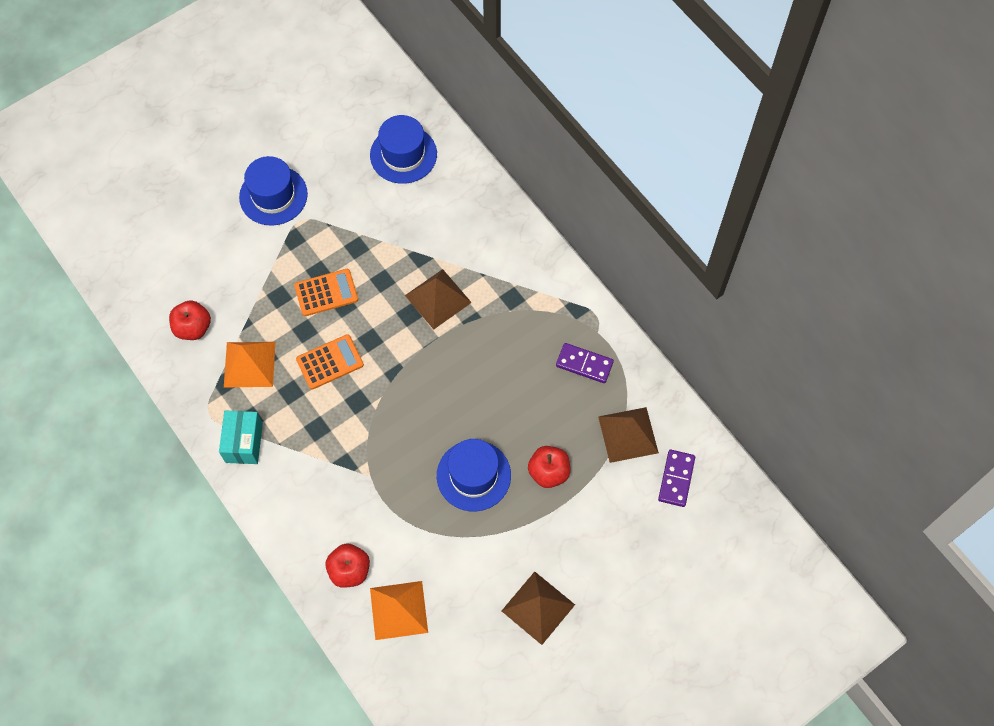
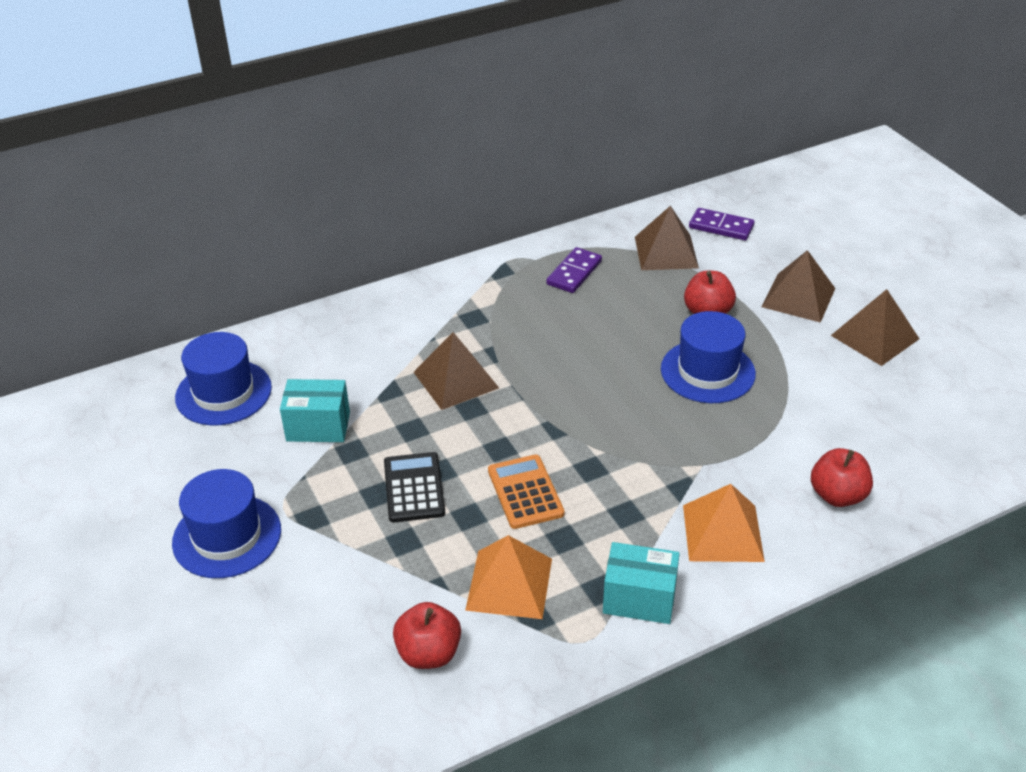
camera: 80 degrees left, 25 degrees down
(326, 293) = (414, 488): orange calculator -> black calculator
(377, 221) = (318, 427): none -> turquoise box
(399, 610) = (888, 452): orange pyramid -> orange pyramid (722, 532)
(582, 546) = (798, 297): none -> brown pyramid

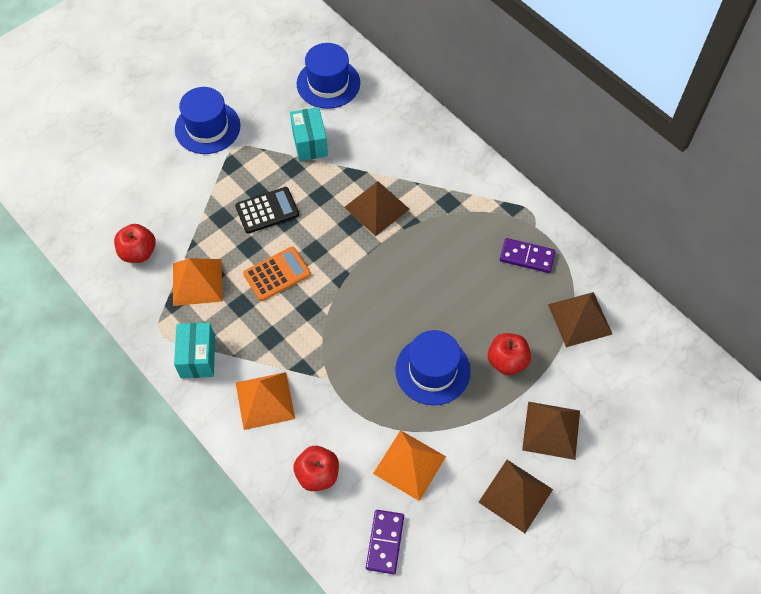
camera: 75 degrees right, 20 degrees up
(721, 227) = (634, 357): purple domino -> purple domino (385, 542)
(831, 411) = (409, 465): none -> orange pyramid

